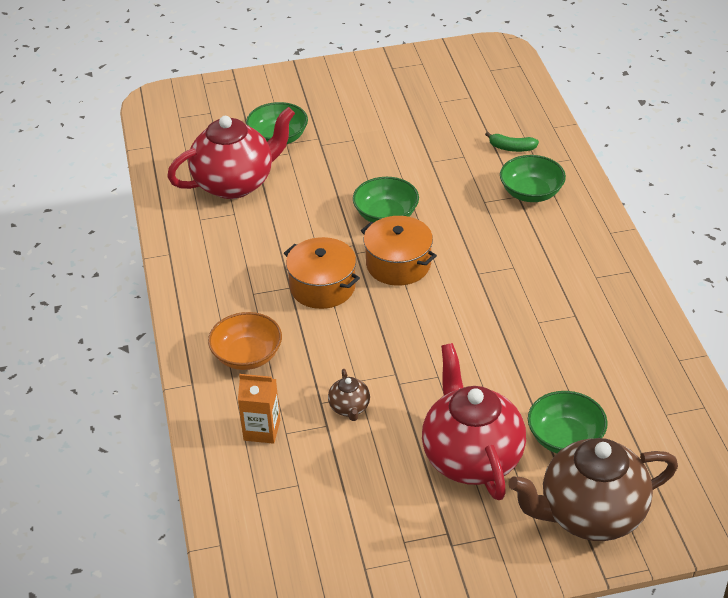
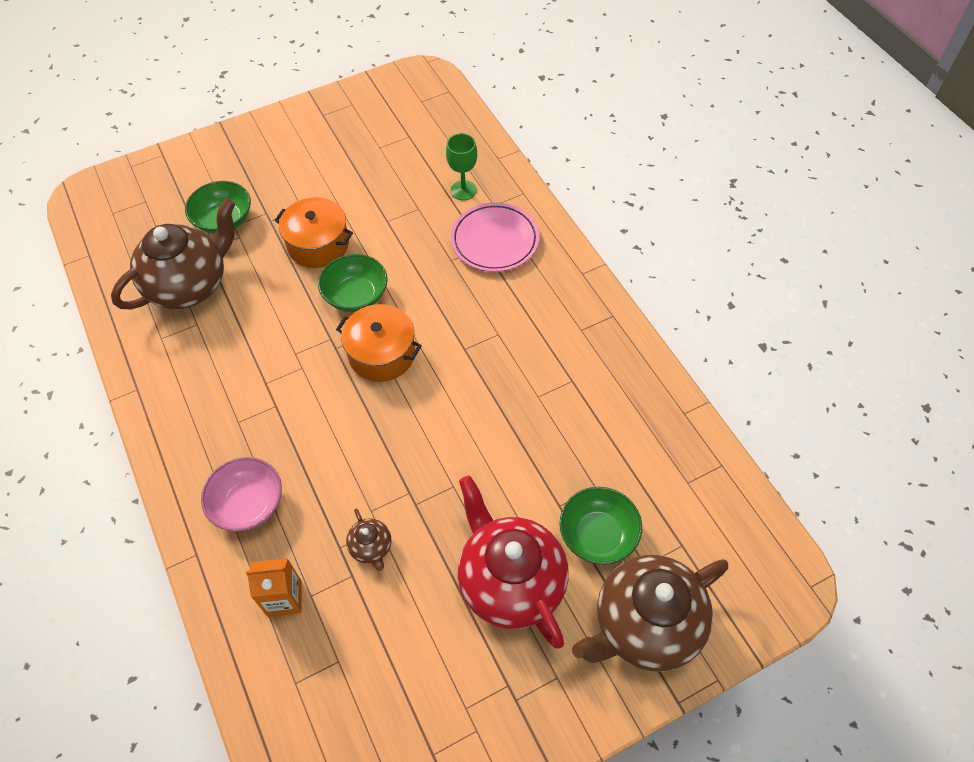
camera: 15 degrees left, 15 degrees up
(235, 183) = (190, 285): red teapot -> brown teapot
(247, 356) = (248, 504): orange bowl -> pink bowl
(322, 287) = (309, 398): orange pot -> orange pot (318, 245)
(511, 148) = (463, 190): green banana -> green goblet
(531, 193) = (494, 240): green bowl -> pink plate

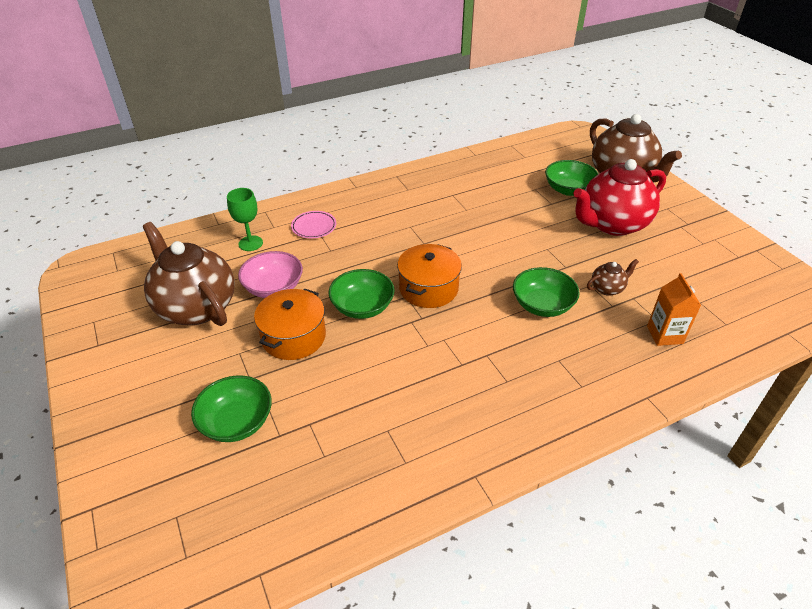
camera: 90 degrees left, 15 degrees down
(190, 285) = (331, 443): brown teapot -> brown teapot (196, 307)
(248, 504) = (589, 365): pink bowl -> pink bowl (273, 287)
(346, 468) = (542, 305): none -> green bowl
(494, 240) = (314, 227): pink plate -> pink plate, size x0.60

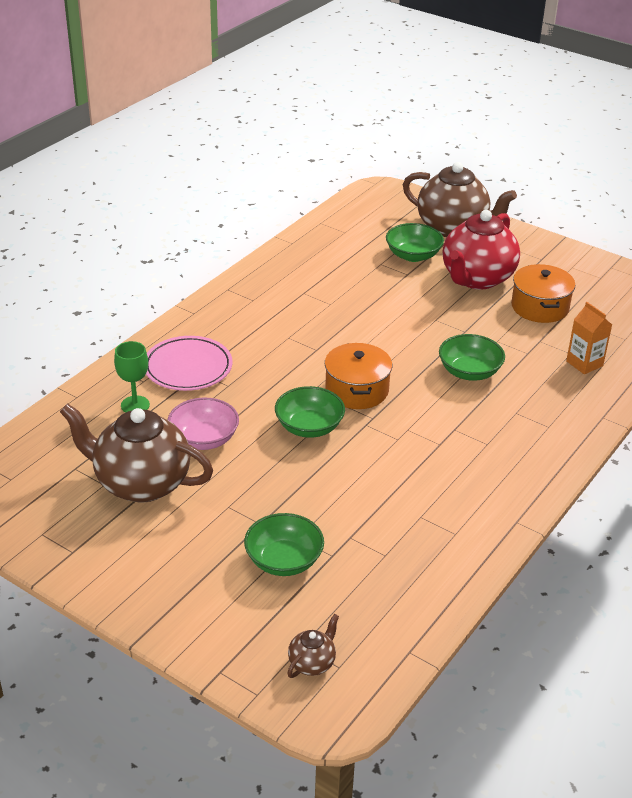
camera: 30 degrees left, 5 degrees down
(294, 337) = (268, 475): orange pot -> orange pot (540, 307)
(314, 227) = (188, 368): pink plate -> pink plate, size x1.67
(607, 288) = (513, 339): brown teapot -> brown teapot (312, 663)

